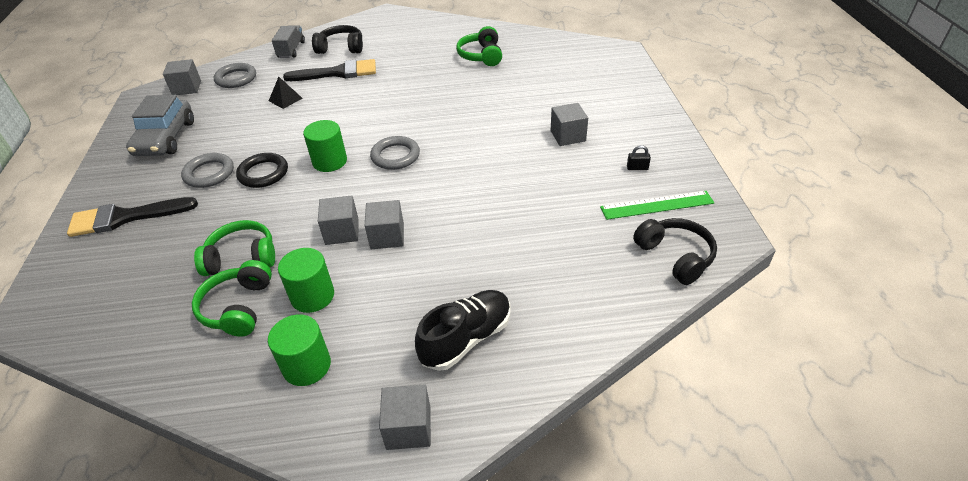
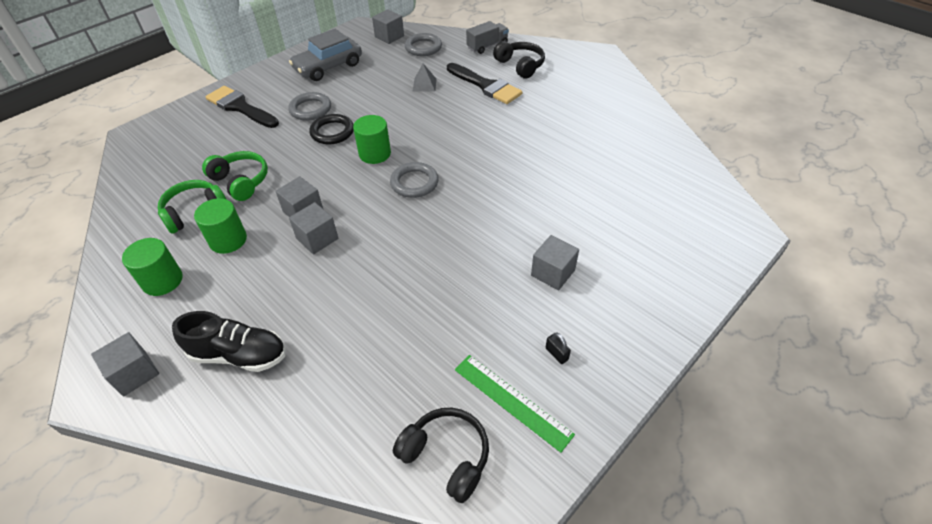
camera: 50 degrees right, 5 degrees up
(285, 99) = (424, 85): black pyramid -> grey pyramid
(481, 56) = (610, 144): green headphones -> none
(675, 256) = (446, 457): black headphones -> black headphones turned 75 degrees counterclockwise

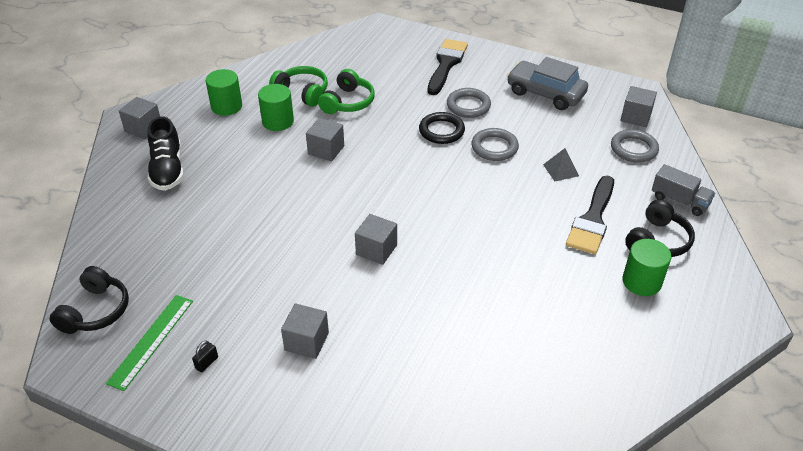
camera: 70 degrees right, 5 degrees down
(317, 238) = (297, 169): grey cube -> grey cube (376, 249)
(375, 154) = (424, 168): green cylinder -> green cylinder (641, 282)
(414, 183) = (394, 208): grey ring -> grey ring (494, 147)

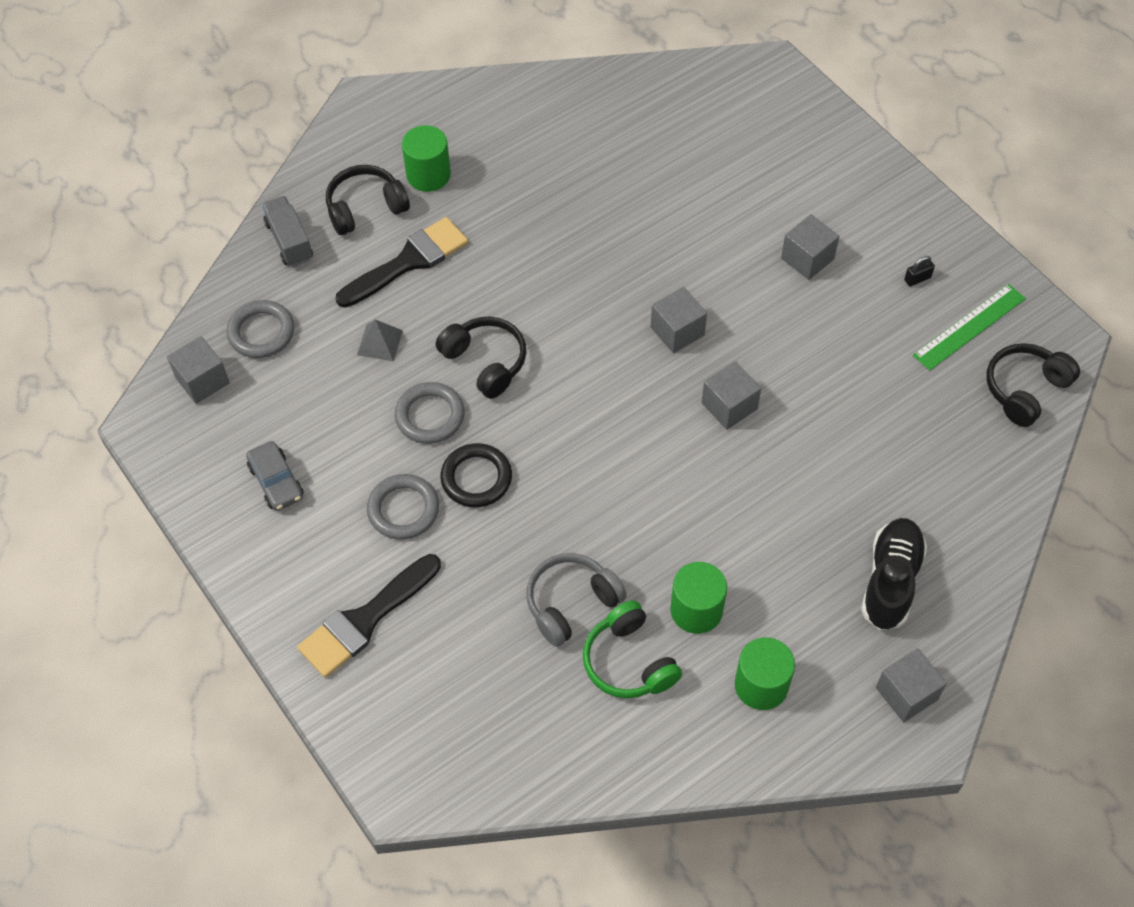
camera: 150 degrees left, 15 degrees up
(326, 150) = (655, 517): grey cube -> grey cube (729, 406)
(347, 102) = (571, 603): green headphones -> grey headphones
(487, 184) = (485, 362): none -> black headphones
(545, 93) = (276, 481): grey car -> grey car, size x0.59

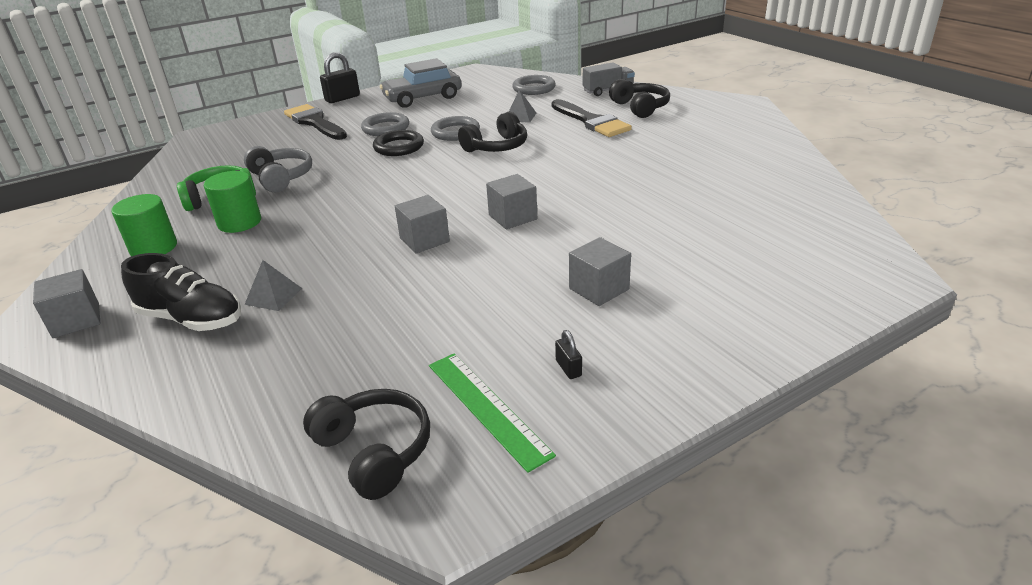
camera: 95 degrees right, 25 degrees down
(202, 380) = (500, 79): grey cube -> none
(255, 607) = (342, 98): none -> black padlock
(276, 481) = (422, 98): grey car -> grey car, size x1.69
(428, 175) = (676, 124): green cylinder -> none
(845, 520) = (273, 296): none -> grey pyramid

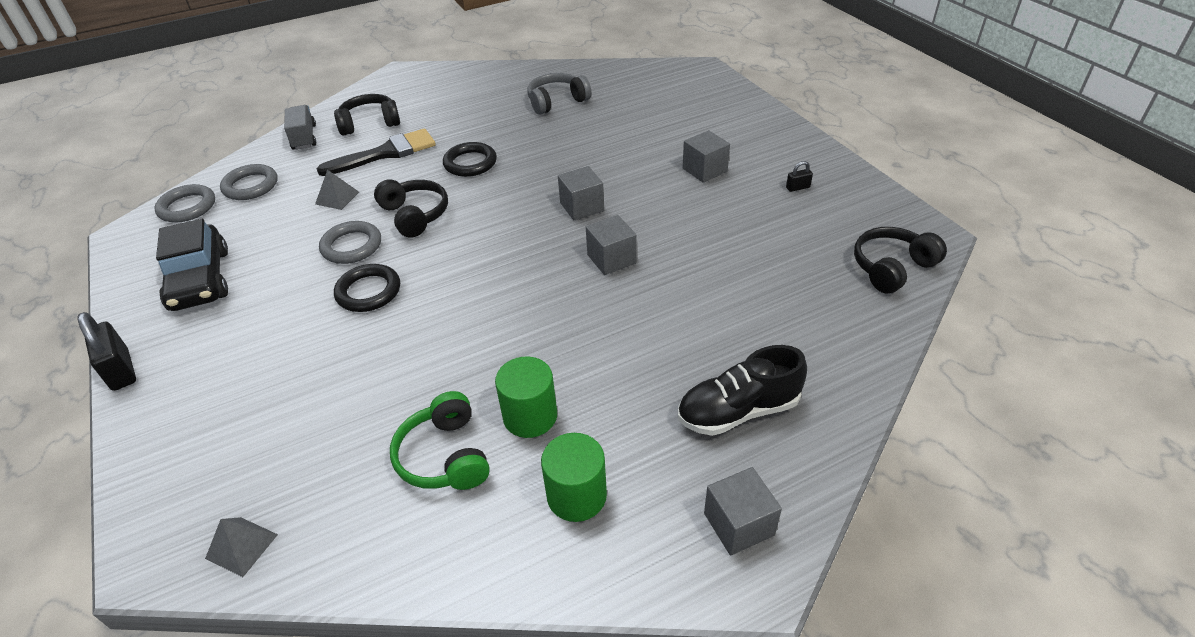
camera: 85 degrees left, 10 degrees up
(191, 319) = (738, 411): black shoe -> black shoe turned 135 degrees counterclockwise
(273, 296) = (700, 353): grey pyramid -> grey pyramid (241, 546)
(281, 178) = (409, 397): grey headphones -> grey headphones (557, 101)
(314, 122) = (211, 391): black brush -> none
(386, 128) = (294, 309): grey ring -> grey ring (187, 207)
(422, 98) = (200, 280): grey car -> black car
(487, 407) = (841, 221): green ruler -> none
(583, 156) = (470, 163): none -> black ring

